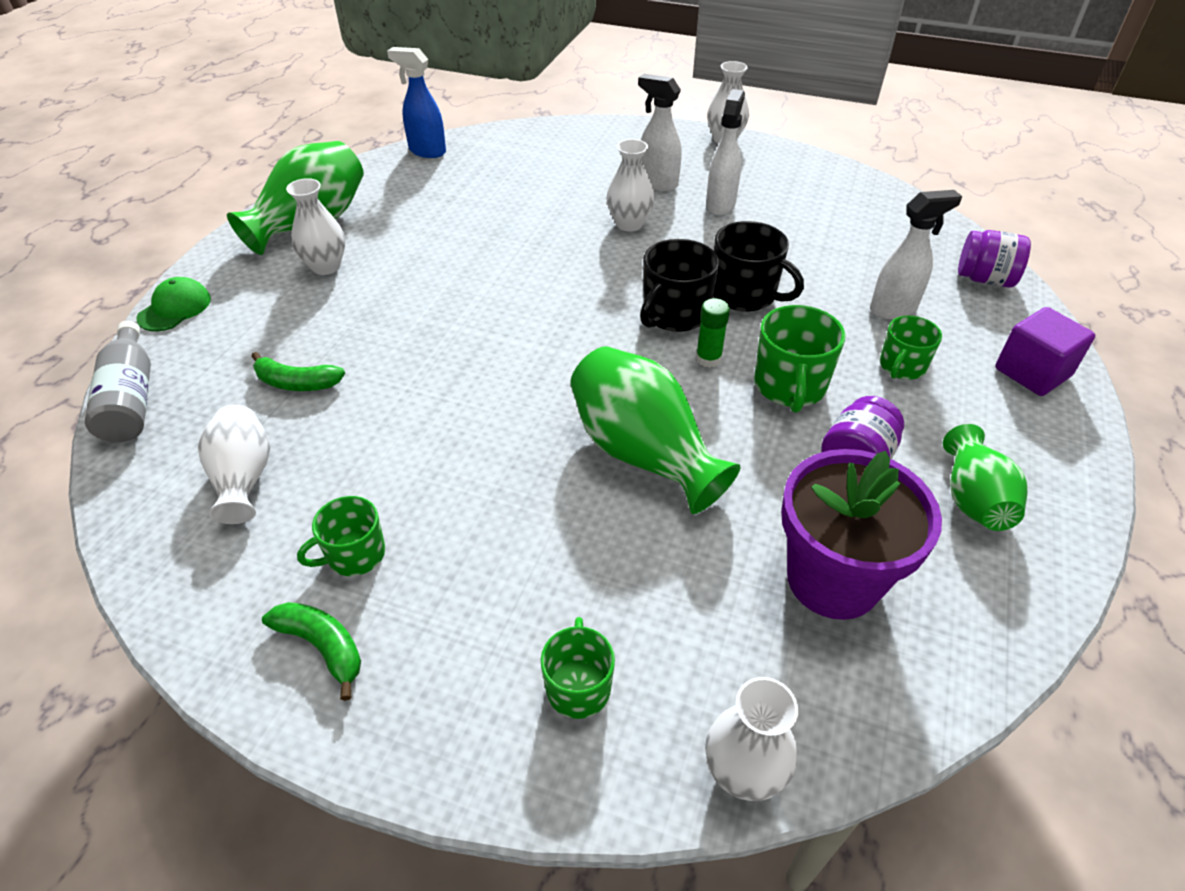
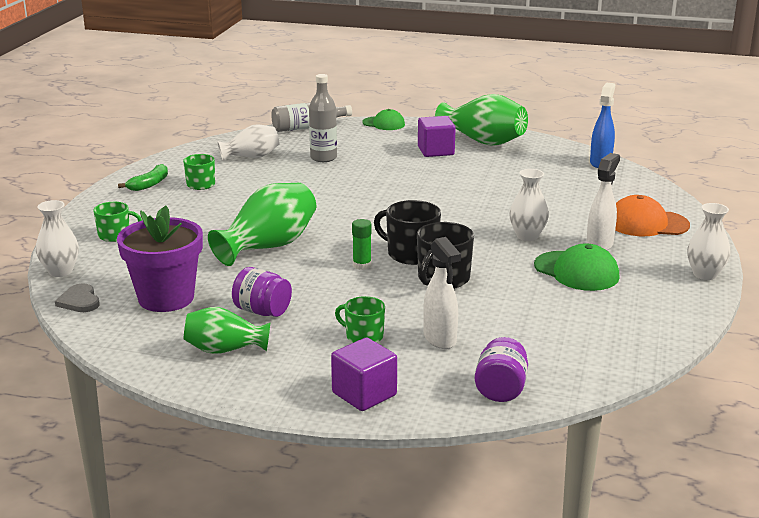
camera: 85 degrees right, 20 degrees down
(296, 383) = (323, 158): green banana -> grey bottle
(326, 266) = (436, 151): white vase -> purple cube
(605, 149) = (647, 223): none -> orange cap
(720, 205) = (576, 271): white spray bottle -> green cap
(790, 386) = (335, 292): green mug -> none
(862, 717) = (79, 301): none -> grey heart

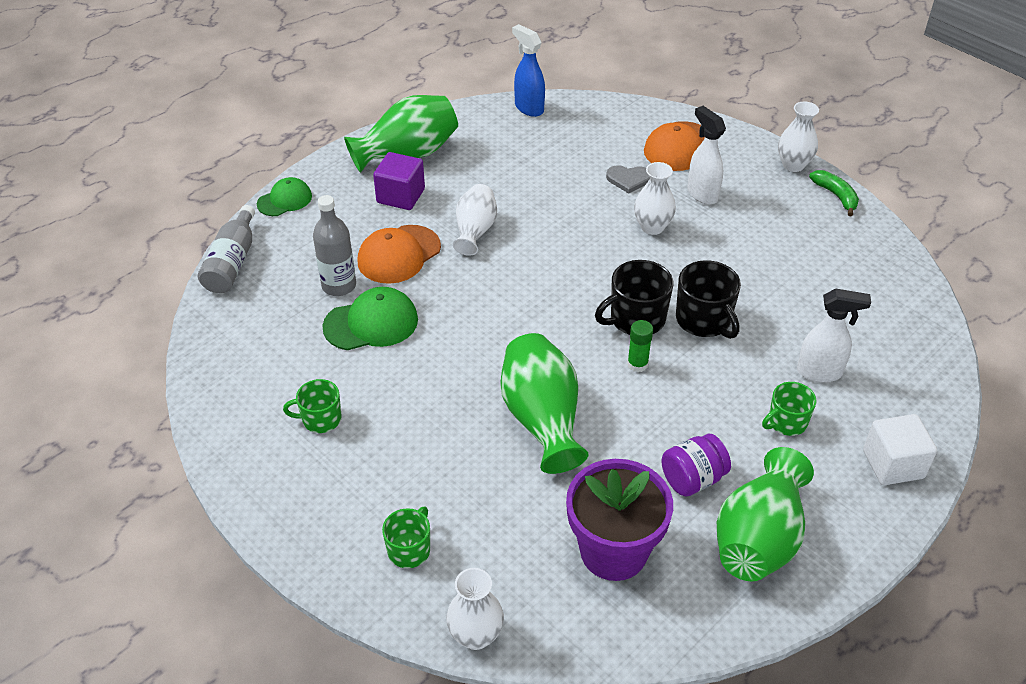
camera: 60 degrees left, 20 degrees up
(79, 301) = (570, 637): grey heart -> grey heart (628, 179)
(149, 184) = (277, 468): green banana -> green banana (836, 196)
(225, 349) = (758, 538): green vase -> green vase, size x1.59
(251, 157) = (277, 344): white vase -> white vase (475, 231)
(364, 394) = (893, 464): purple cube -> white cube
(376, 165) = (399, 254): none -> orange cap
(500, 389) = (924, 372): purple jar -> none
(576, 271) = (742, 231): green cap -> green cap (371, 323)

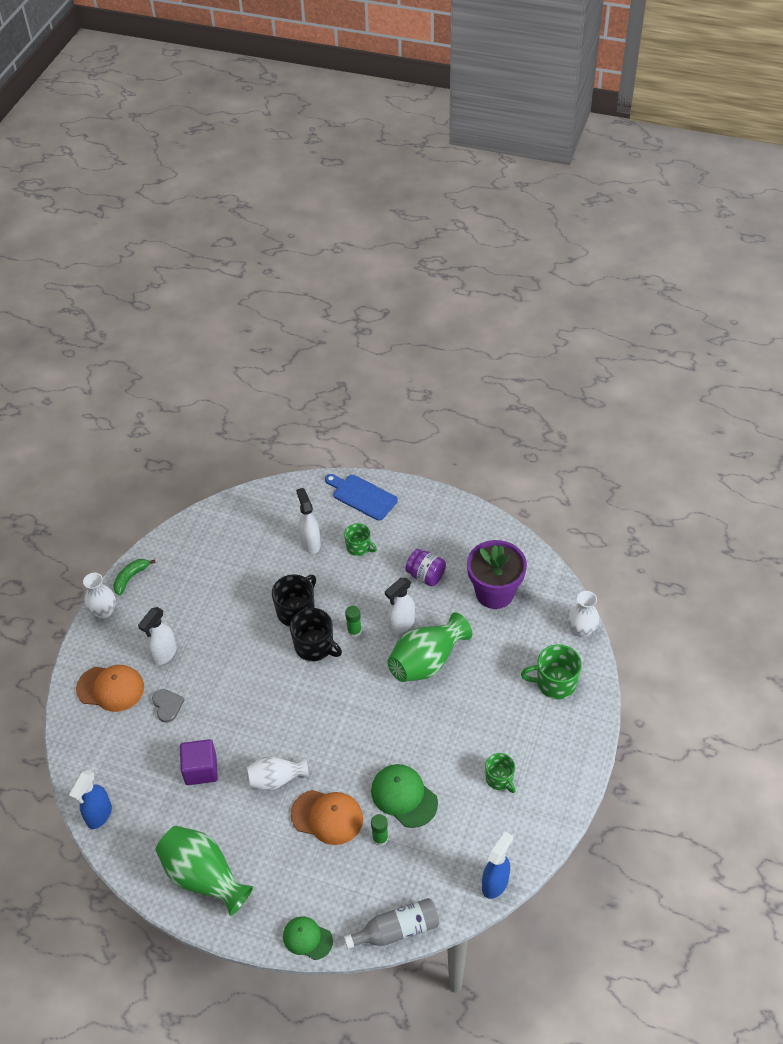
camera: 115 degrees left, 5 degrees up
(204, 358) = (495, 883): none -> blue spray bottle
(339, 286) = (380, 838): grey bottle -> green glue stick
(401, 196) = (260, 852): purple cube -> purple cube (201, 769)
(409, 549) = (555, 683): green mug -> green mug, size x1.54
(619, 416) = (401, 625): none -> white spray bottle
(652, 227) = (216, 671): white vase -> none
(758, 538) = (446, 537): green vase -> none
(893, 464) = (362, 496): white cube -> blue cutting board

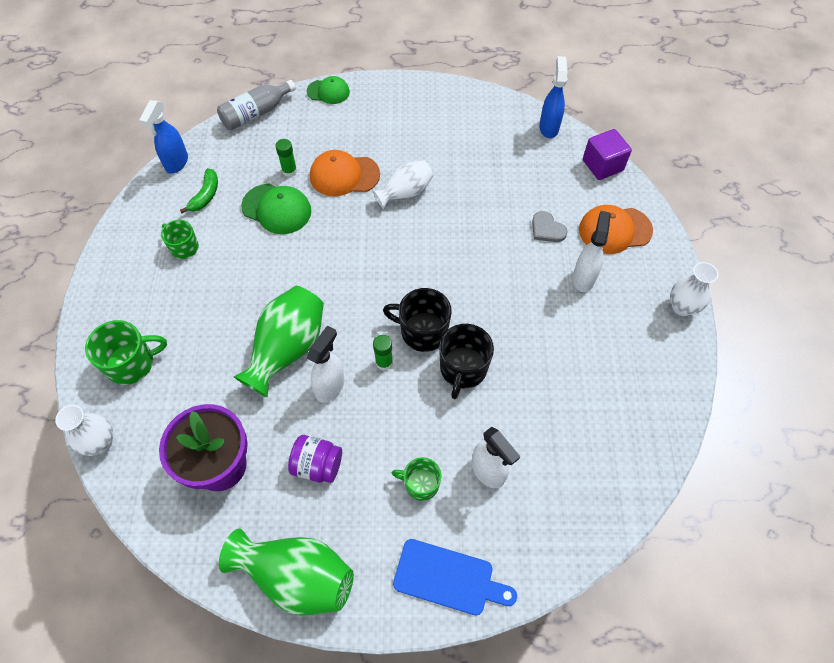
camera: 160 degrees right, 10 degrees up
(131, 578) = (682, 356): green banana -> green banana (206, 195)
(201, 769) = (480, 183): purple cube -> purple cube (602, 165)
(204, 877) = (432, 109): green vase -> green vase (296, 577)

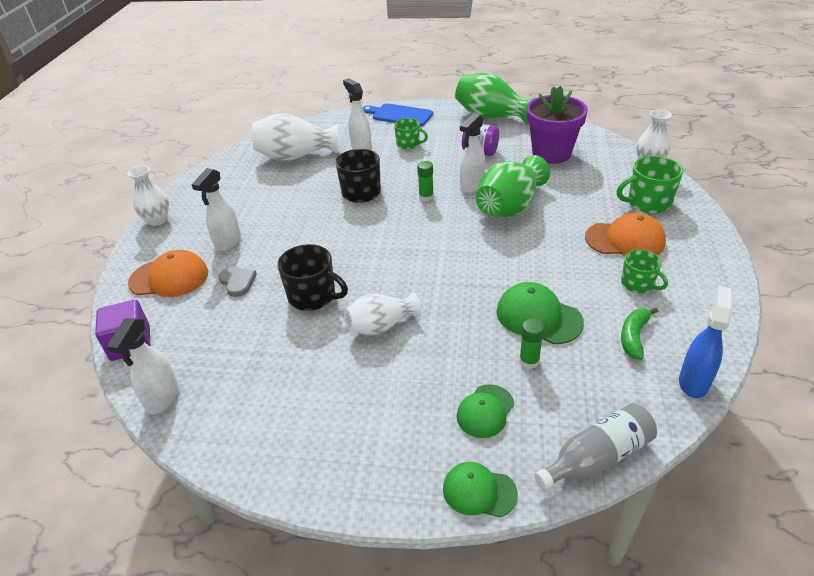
camera: 170 degrees left, 20 degrees down
(323, 134) = (485, 411): none -> green cap
(344, 175) = (455, 351): orange cap -> orange cap (625, 240)
(422, 331) = (389, 213): black mug -> black mug (313, 296)
(549, 127) = (162, 399): blue spray bottle -> white spray bottle
(576, 445) = (295, 156): none -> white vase

